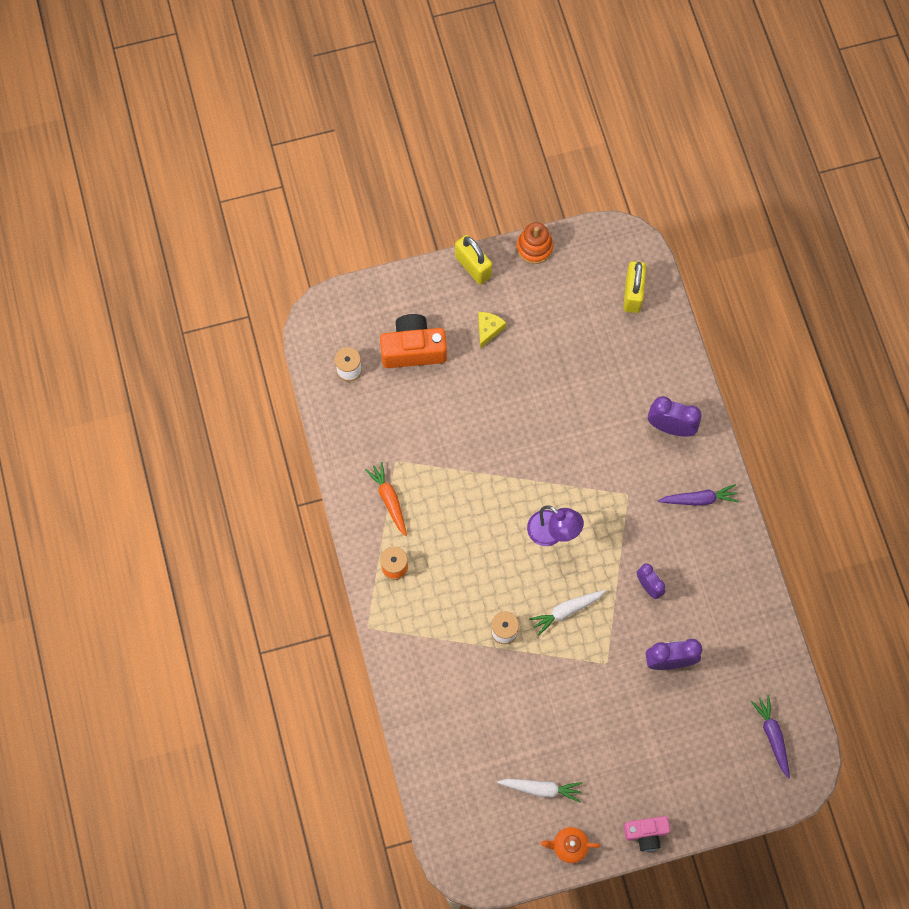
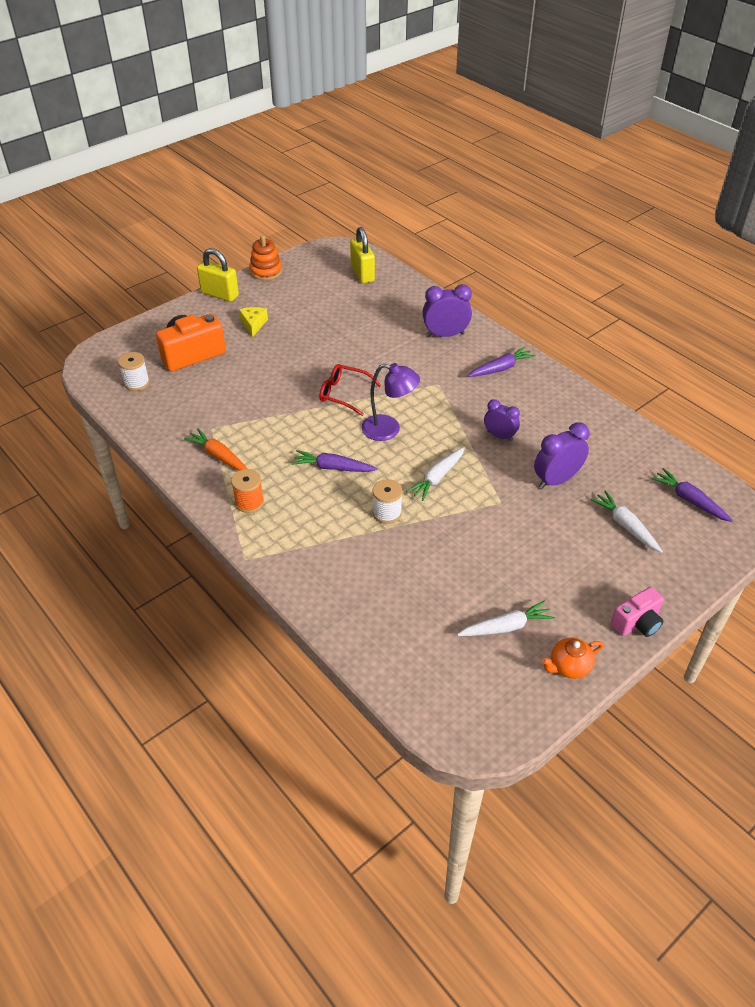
camera: 25 degrees left, 25 degrees down
(481, 558) = (333, 467): none -> purple carrot
(532, 468) = (343, 394): none -> red glasses
(698, 737) = (625, 526): none -> white carrot

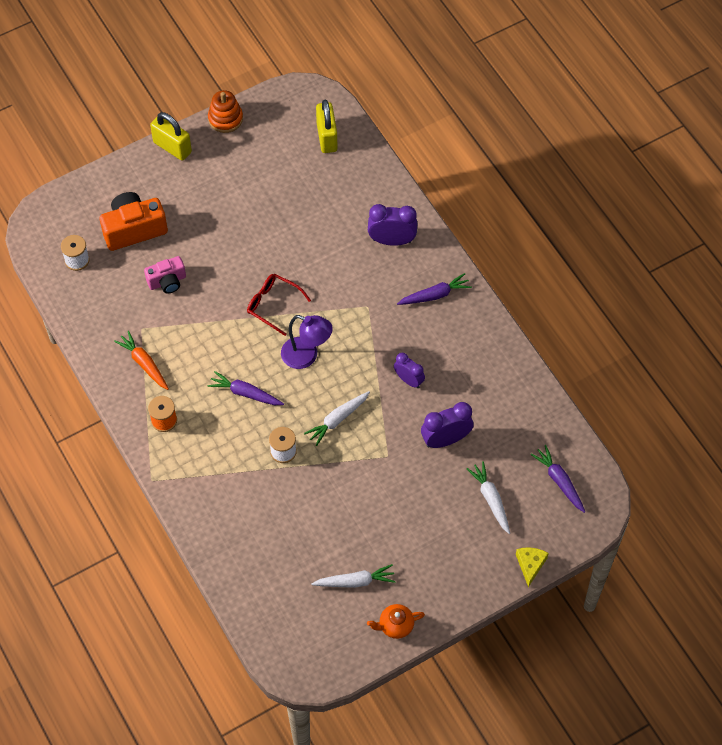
camera: 10 degrees right, 15 degrees up
(253, 324) = (200, 197): yellow cheese -> yellow cheese (530, 565)
(637, 623) = (465, 596): pink camera -> pink camera (167, 281)

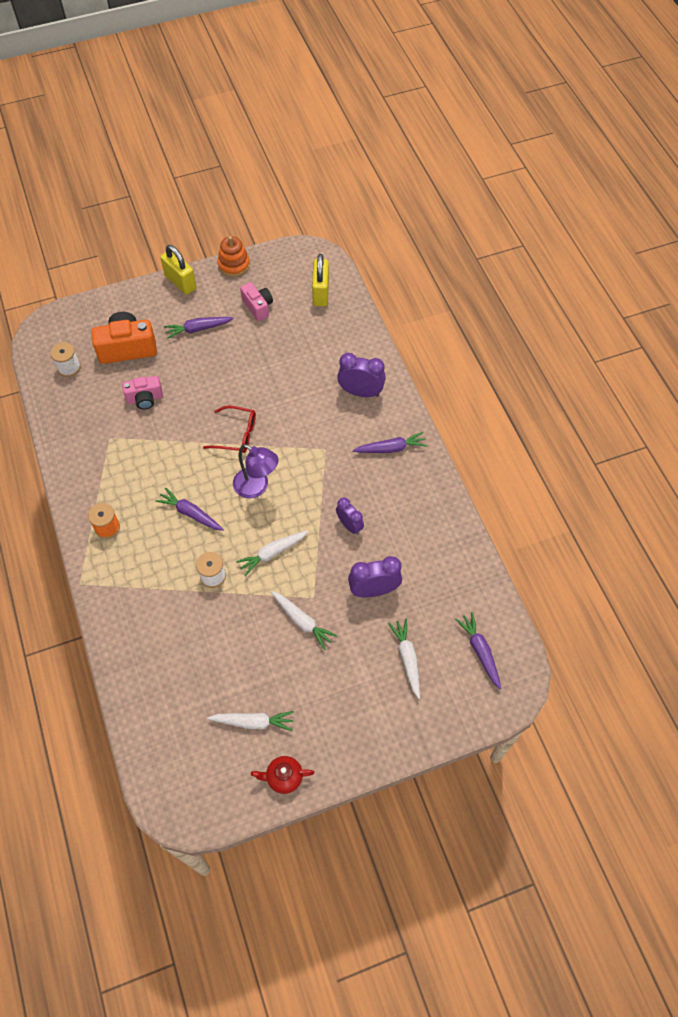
camera: 10 degrees right, 0 degrees up
(144, 363) = (103, 470): orange carrot -> none
(204, 197) = (198, 329): none -> purple carrot
(263, 163) = (258, 307): none -> pink camera
(273, 305) = (236, 434): red glasses -> red glasses turned 150 degrees clockwise
(382, 481) = (302, 621): none -> white carrot
(395, 625) = (284, 777): orange teapot -> red teapot
(530, 565) = (435, 735): yellow cheese -> none

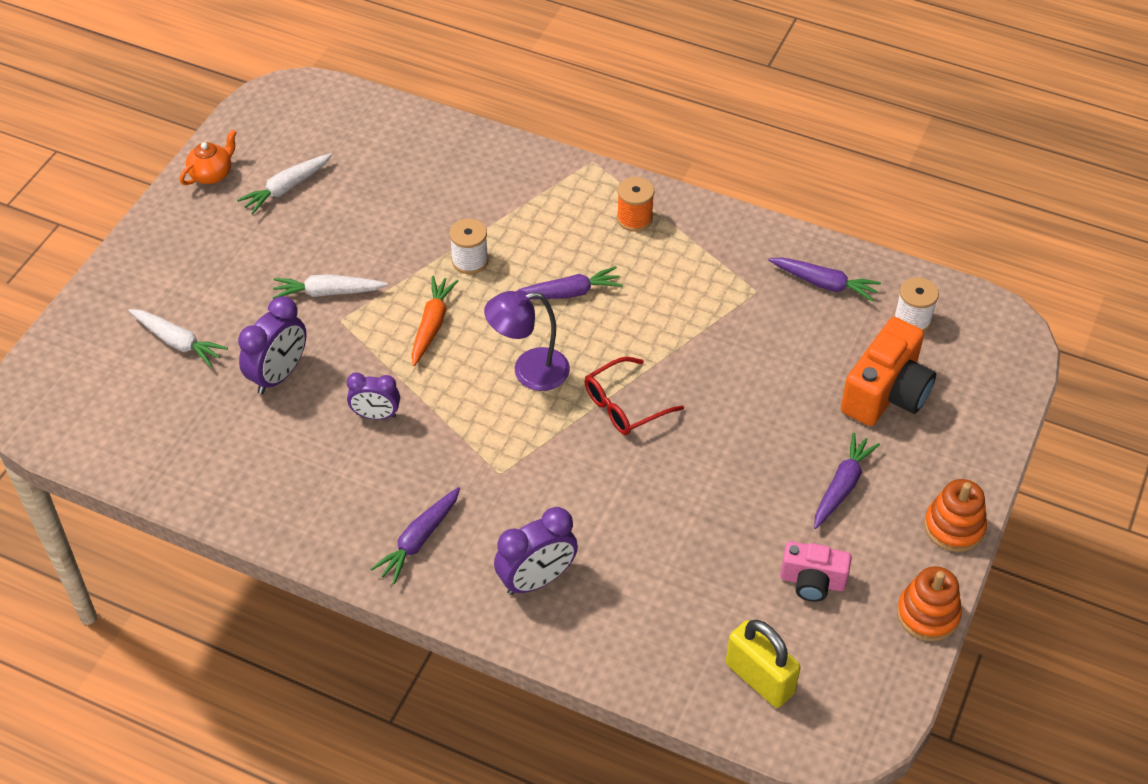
camera: 135 degrees right, 10 degrees down
(145, 398) = (780, 358): pink camera -> none
(180, 282) = (954, 527): yellow padlock -> orange stacking toy
(272, 553) = (432, 325): white carrot -> orange carrot
(284, 777) = (212, 174): red teapot -> orange teapot
(480, 651) = (99, 406): purple carrot -> purple carrot (824, 284)

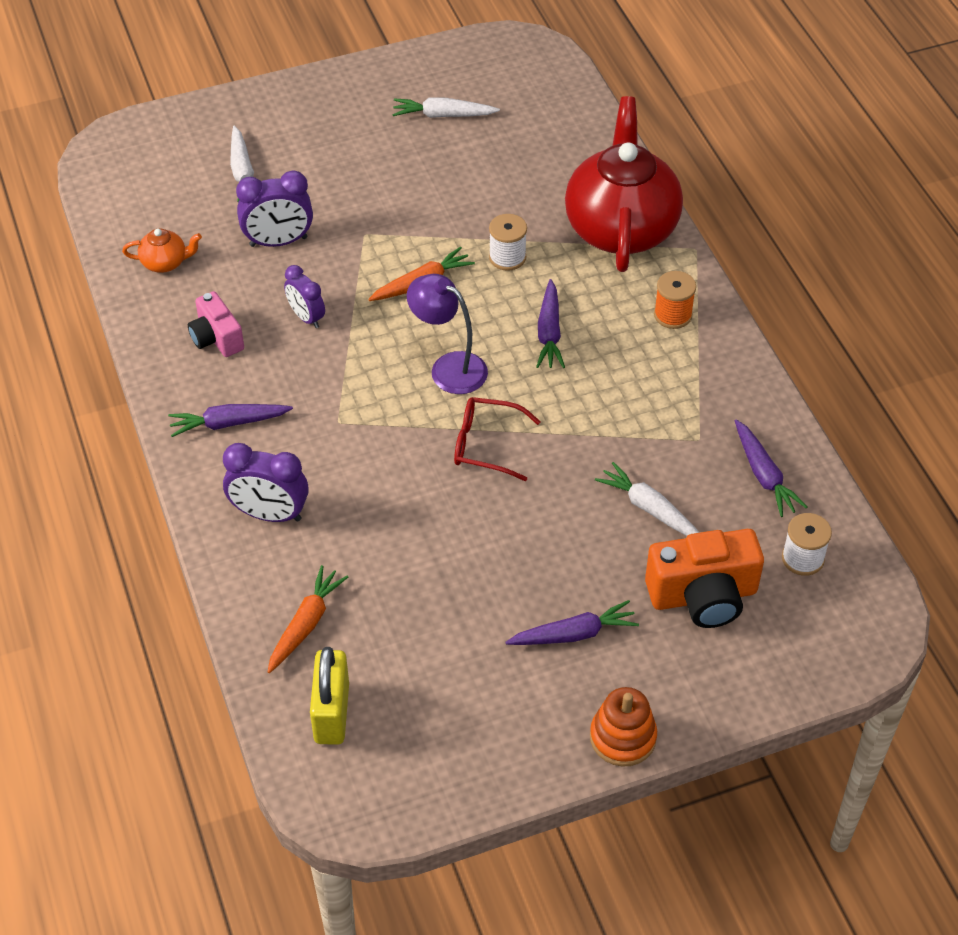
camera: 45 degrees right, 0 degrees up
(212, 174) = (405, 71): orange teapot -> orange teapot (165, 263)
(327, 292) = (380, 208): white carrot -> white carrot (649, 508)
(524, 182) = (621, 228): none -> red teapot
(568, 293) = (549, 332): purple carrot -> purple carrot turned 60 degrees clockwise
(663, 634) = (306, 624): none -> orange carrot
(812, 581) = (459, 681): pink camera -> pink camera (216, 338)
(927, 614) = (515, 780): orange stacking toy -> none

